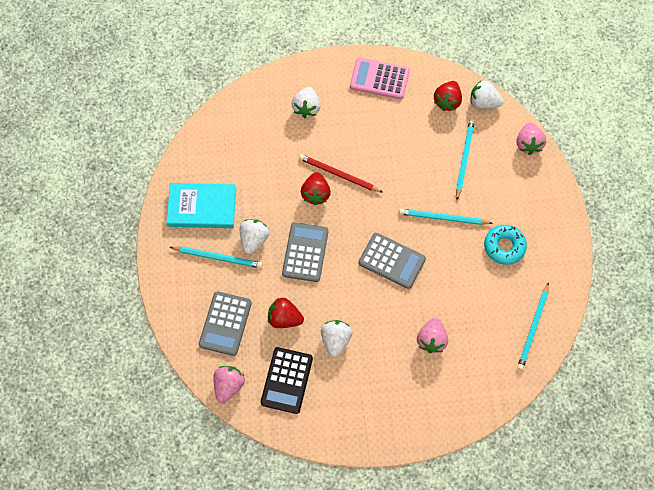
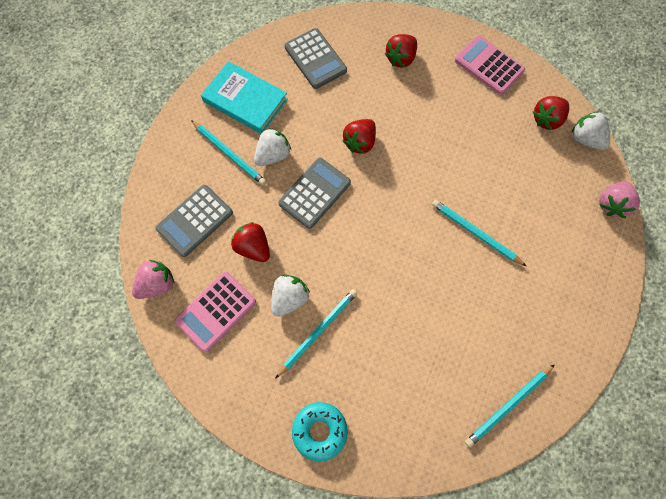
camera: 30 degrees right, 5 degrees up
(287, 380) = (216, 311): black calculator -> pink calculator
(306, 108) = (400, 58): white strawberry -> red strawberry
(338, 174) = (394, 135): red pencil -> none
(392, 261) = (396, 248): grey calculator -> grey calculator (315, 59)
(431, 340) = (388, 354): pink strawberry -> none
(464, 159) = (532, 184): turquoise pencil -> turquoise pencil (318, 331)
(504, 246) = (525, 298): turquoise donut -> turquoise donut (319, 430)

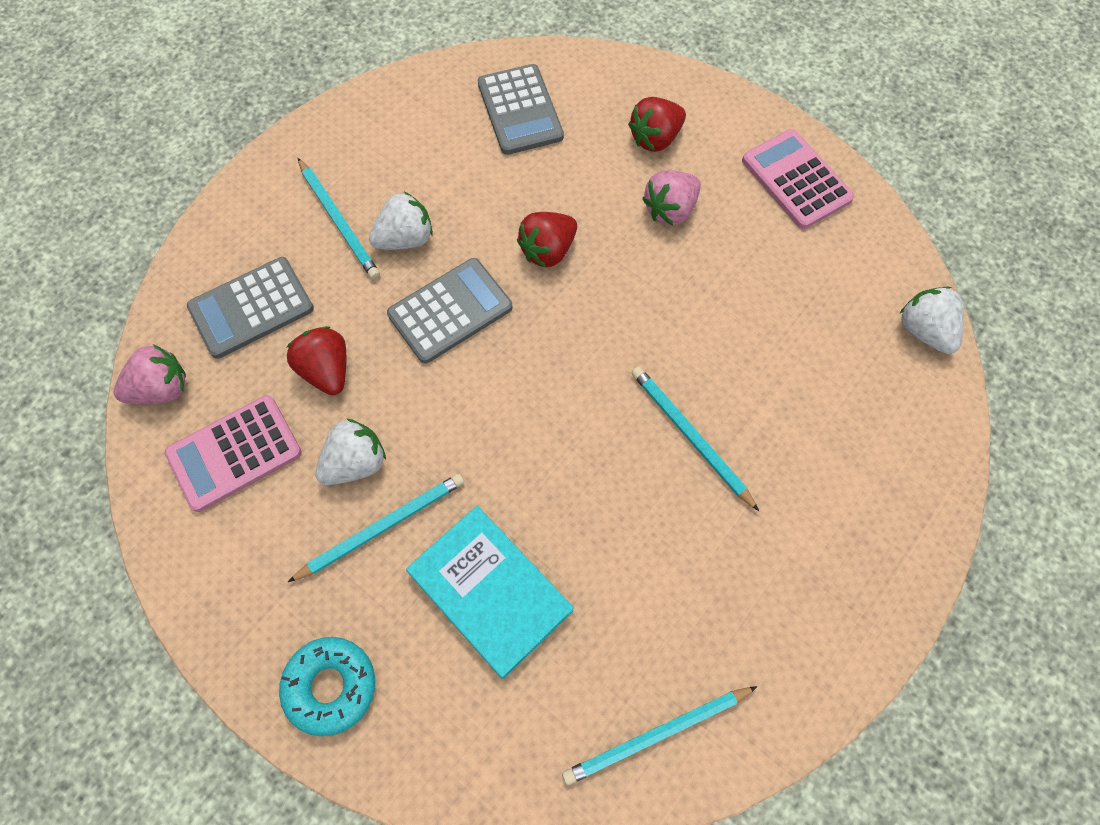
camera: 15 degrees right, 5 degrees down
(245, 100) = (391, 147): turquoise book -> turquoise book (490, 591)
(546, 119) = (867, 285): red strawberry -> none
(611, 204) = (939, 447): pink strawberry -> pink strawberry (670, 210)

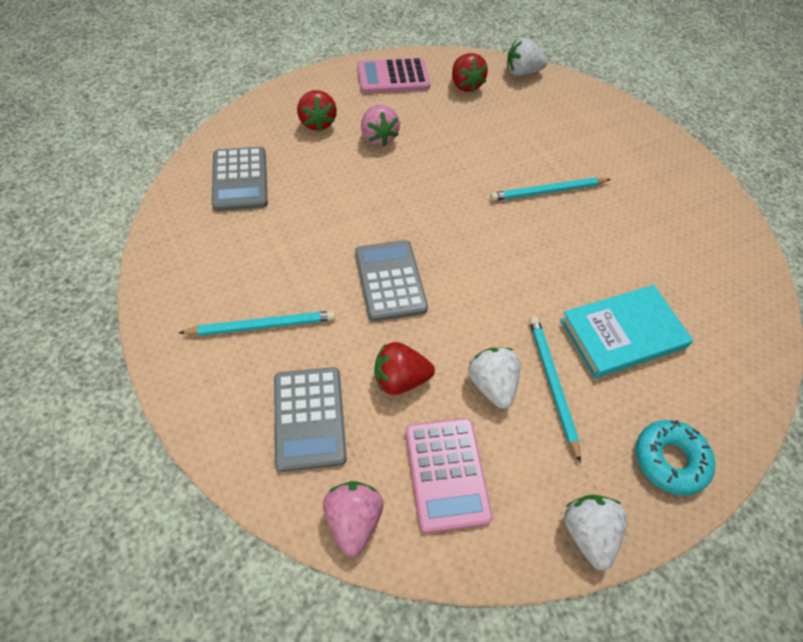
camera: 70 degrees left, 10 degrees down
(405, 239) = (308, 286): white strawberry -> white strawberry (587, 533)
(520, 110) = (240, 179): grey calculator -> grey calculator turned 75 degrees clockwise
(548, 250) = (372, 208): red strawberry -> red strawberry (465, 85)
(656, 735) = (737, 281): turquoise pencil -> none

